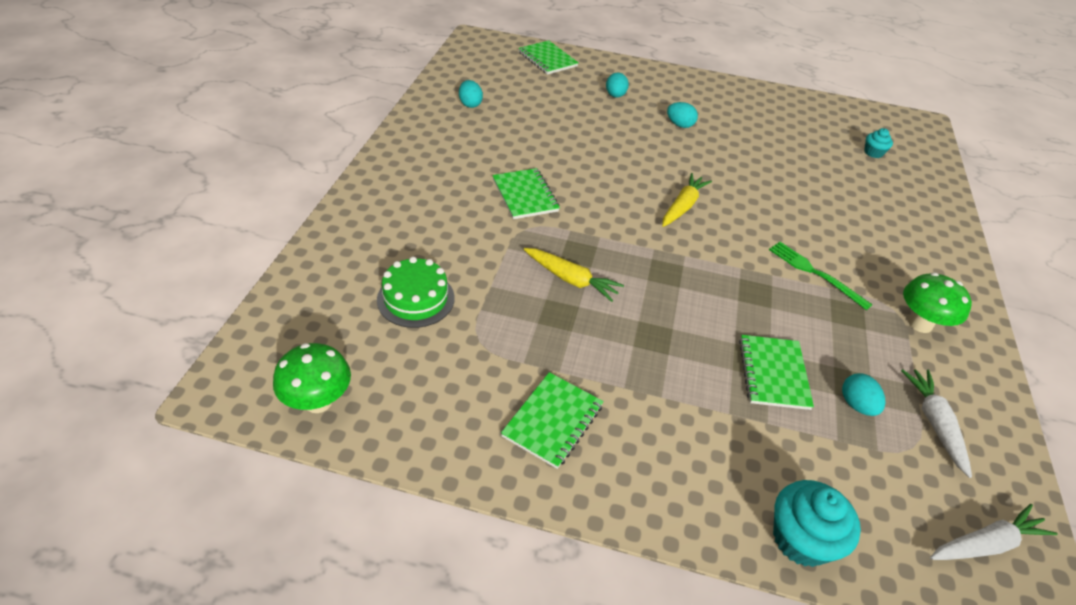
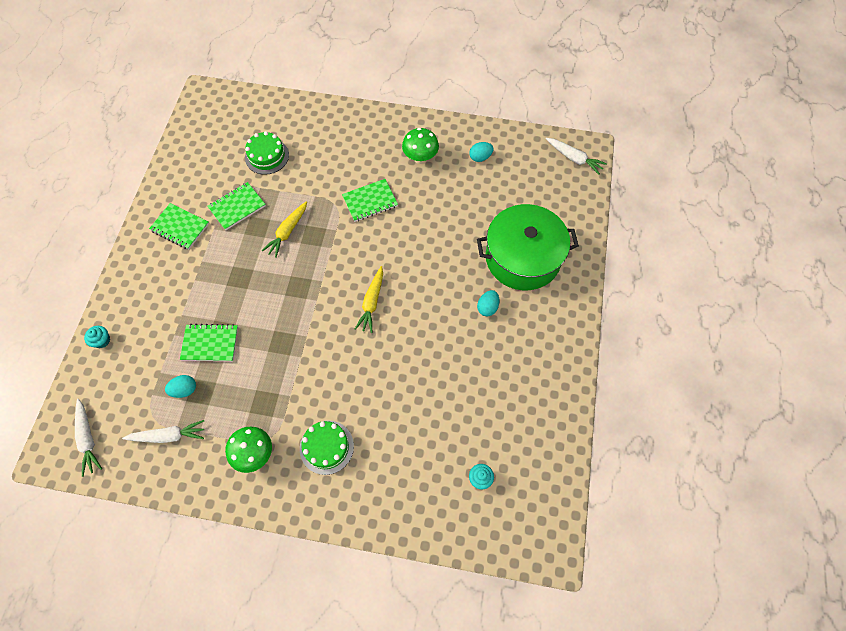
camera: 90 degrees right, 20 degrees up
(318, 401) = (196, 129): green mushroom -> green mushroom (420, 158)
(486, 48) = (574, 158): none -> white carrot
(547, 59) = (570, 204): green notebook -> green notebook (237, 207)
(615, 95) = (522, 258): turquoise egg -> green pot
(682, 206) = (372, 302): yellow carrot -> yellow carrot turned 75 degrees clockwise
(801, 539) = (102, 340): turquoise cupcake -> turquoise cupcake, size x0.55
(815, 273) = (304, 388): green fork -> none
(884, 257) = (326, 447): none -> green cake

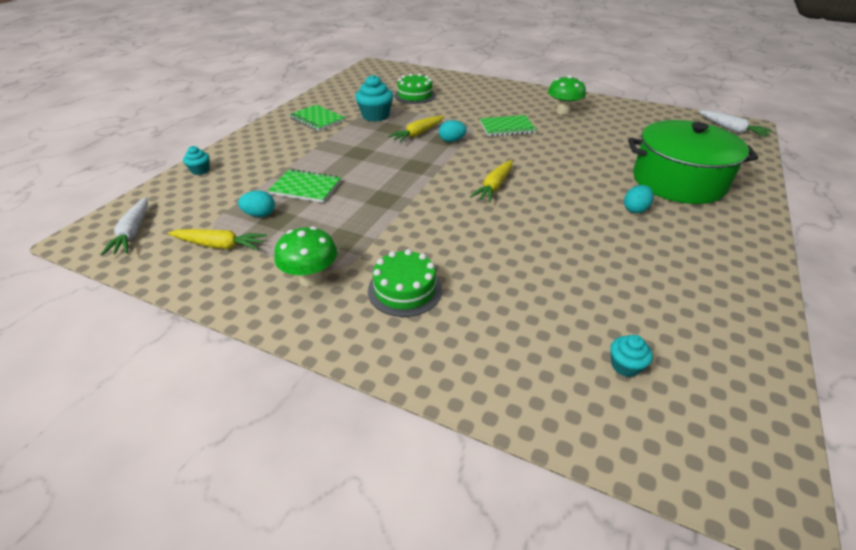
camera: 15 degrees right, 25 degrees down
(168, 435) = (219, 245): white carrot -> yellow carrot
(237, 207) = (375, 116): green notebook -> turquoise cupcake
(480, 157) = (626, 118): turquoise egg -> turquoise egg (451, 140)

